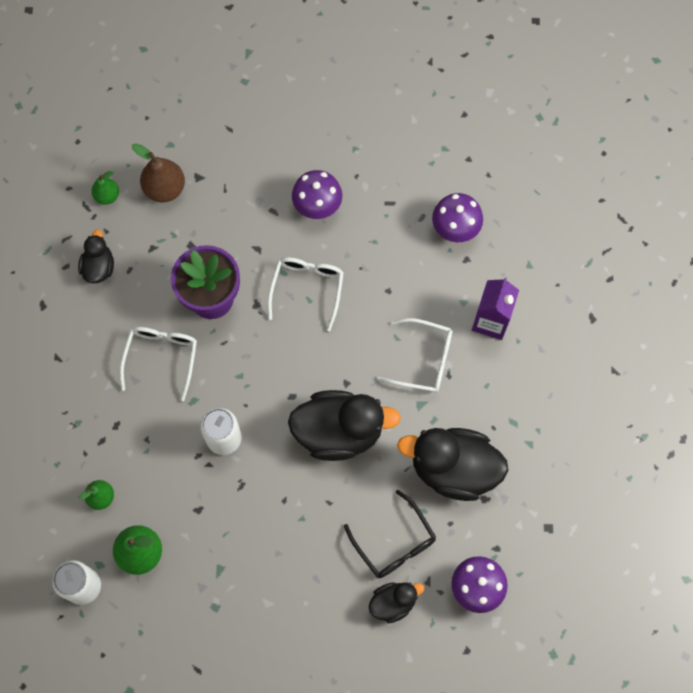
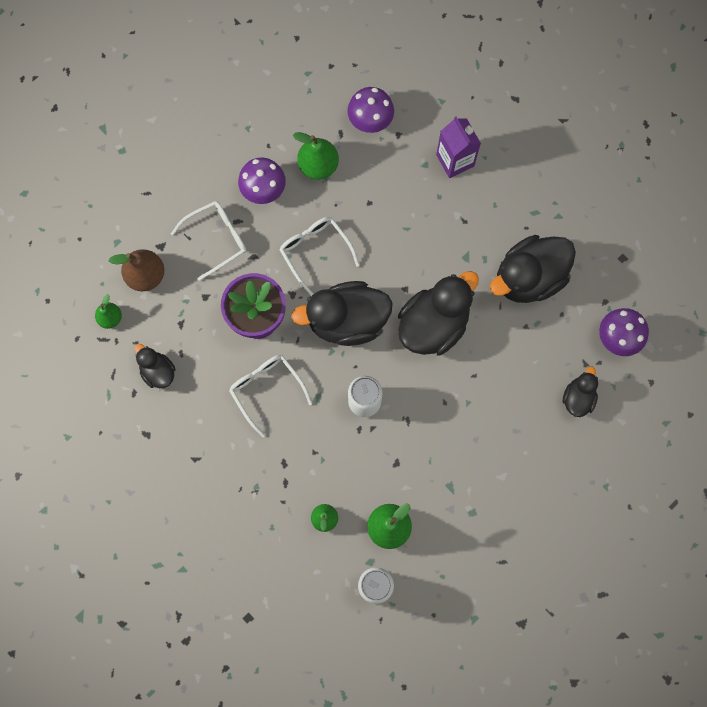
camera: 45 degrees left, 5 degrees up
(276, 364) = (347, 321): none -> black duck
(378, 226) = (318, 166): none -> green pear
(394, 542) = (540, 360): black glasses -> none
(423, 360) = (438, 227): white glasses -> white glasses (216, 239)

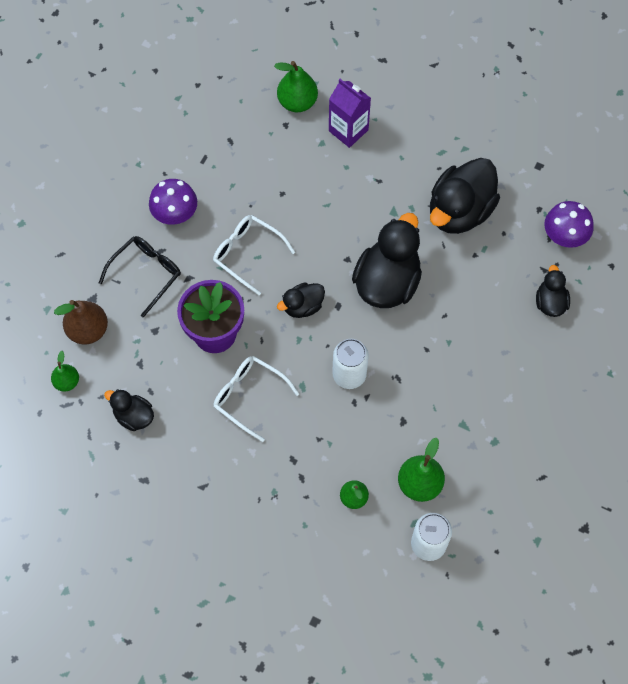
camera: 20 degrees left, 10 degrees down
(216, 239) = (146, 274): white glasses -> black glasses
(318, 166) = (220, 176): green pear -> green pear (297, 102)
(347, 321) = (302, 306): black duck -> black duck, size x0.52
(370, 121) = (254, 121): purple mushroom -> none

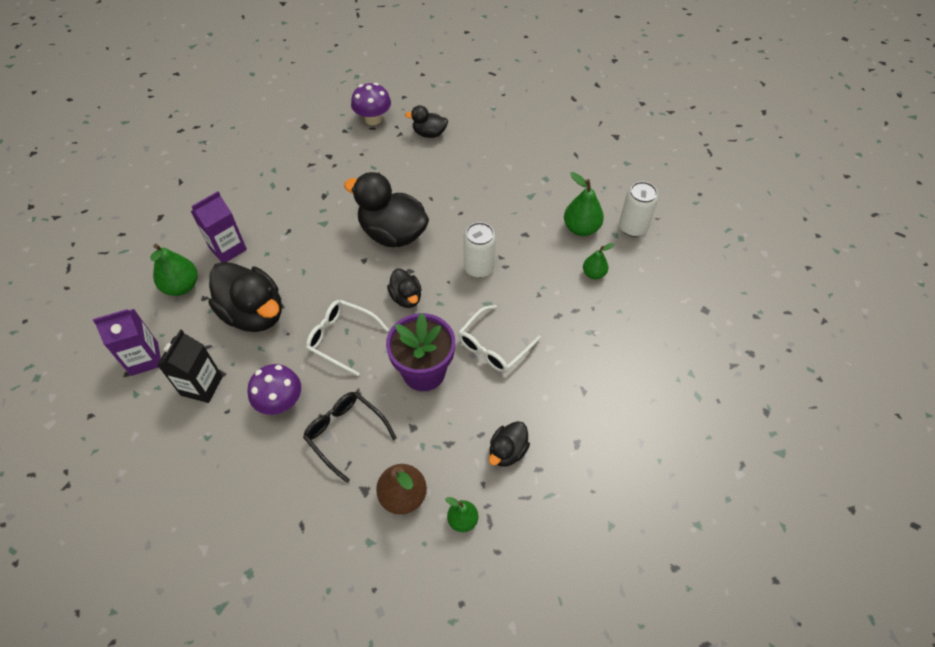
camera: 85 degrees left, 10 degrees down
(189, 147) = (201, 386): none -> black carton
(214, 94) = (144, 358): none -> purple carton
(248, 254) = (342, 338): white glasses -> white glasses turned 75 degrees clockwise
(459, 211) = (334, 179): black duck -> black duck (254, 313)

